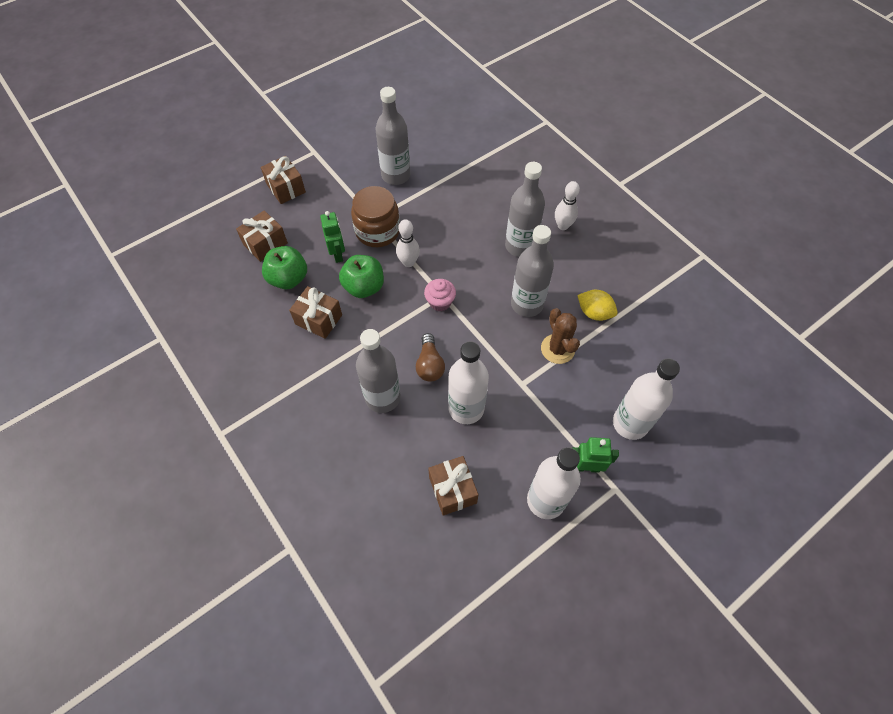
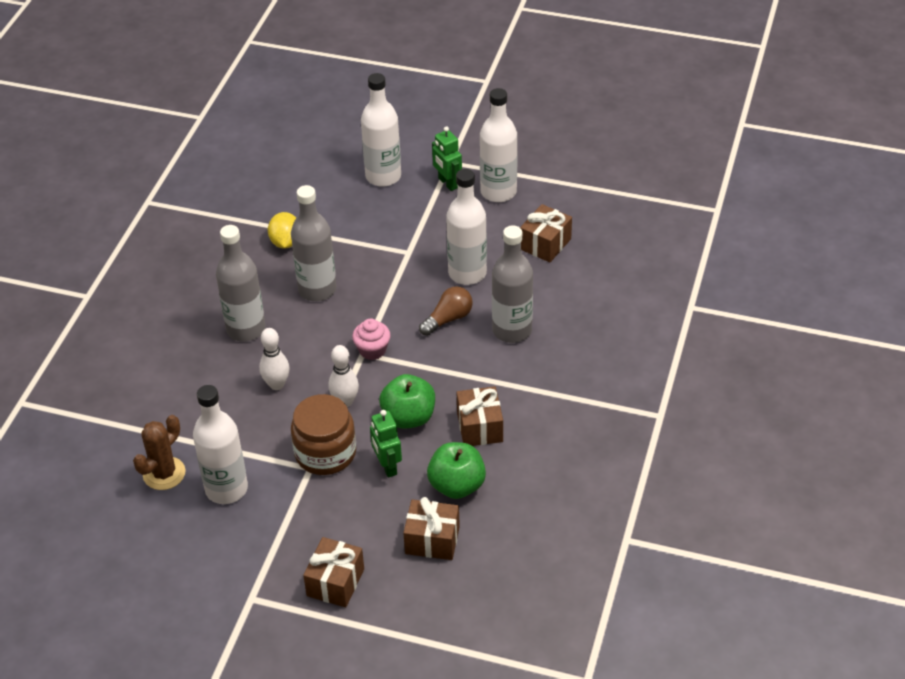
camera: 125 degrees left, 15 degrees down
(338, 254) = (387, 466): green robot -> green robot turned 60 degrees counterclockwise
(396, 175) = (226, 489): grey bottle -> white bottle
(557, 349) = (349, 247): brown cactus -> brown cactus (164, 473)
(563, 226) = (189, 311): white bowling pin -> white bowling pin (276, 384)

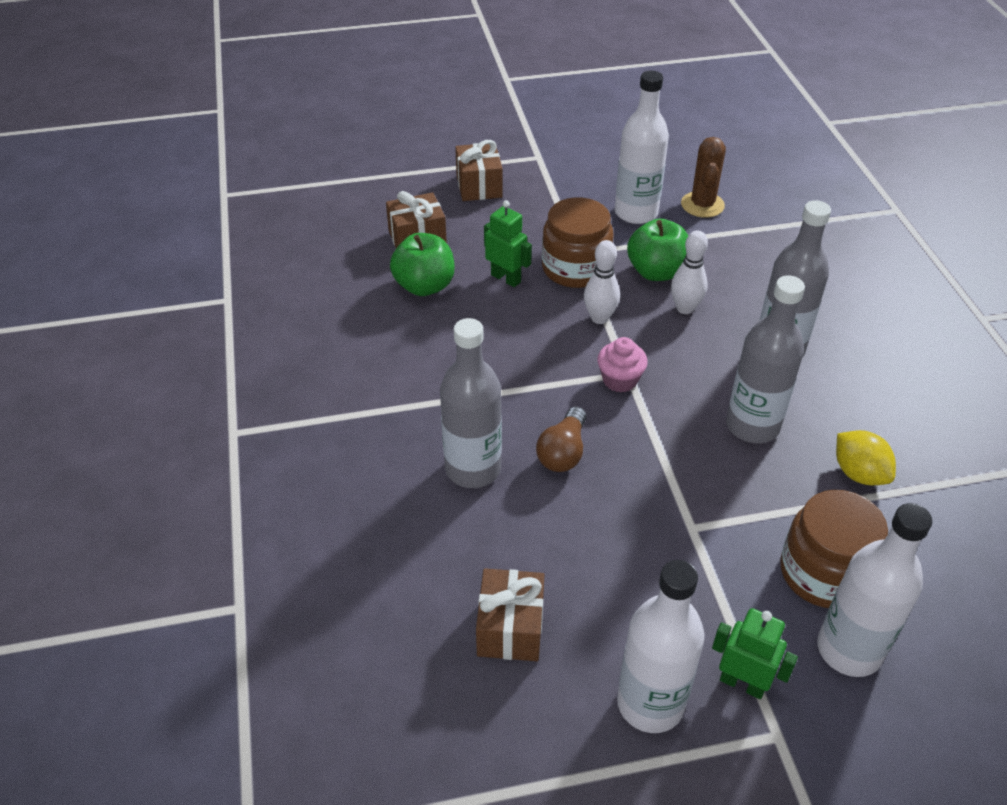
camera: 150 degrees right, 0 degrees up
(360, 207) = (824, 573): none -> brown jar
(408, 417) = (520, 327): green apple -> green apple (656, 272)
(467, 273) = (588, 528): white bottle -> none
(479, 427) = (437, 345): brown gift -> none

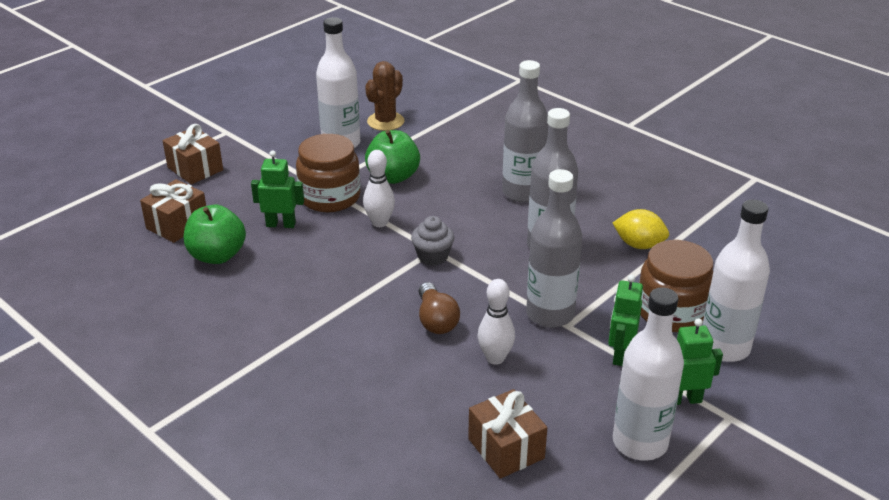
camera: 35 degrees left, 10 degrees down
(473, 469) = (379, 362): grey bottle -> grey bottle (550, 314)
(620, 380) = (433, 256): pink cupcake -> grey cupcake
(685, 308) = (435, 192): white bowling pin -> white bowling pin (495, 358)
(702, 205) = (385, 121): brown cactus -> brown cactus turned 60 degrees clockwise
(719, 592) = (620, 354): none -> green robot

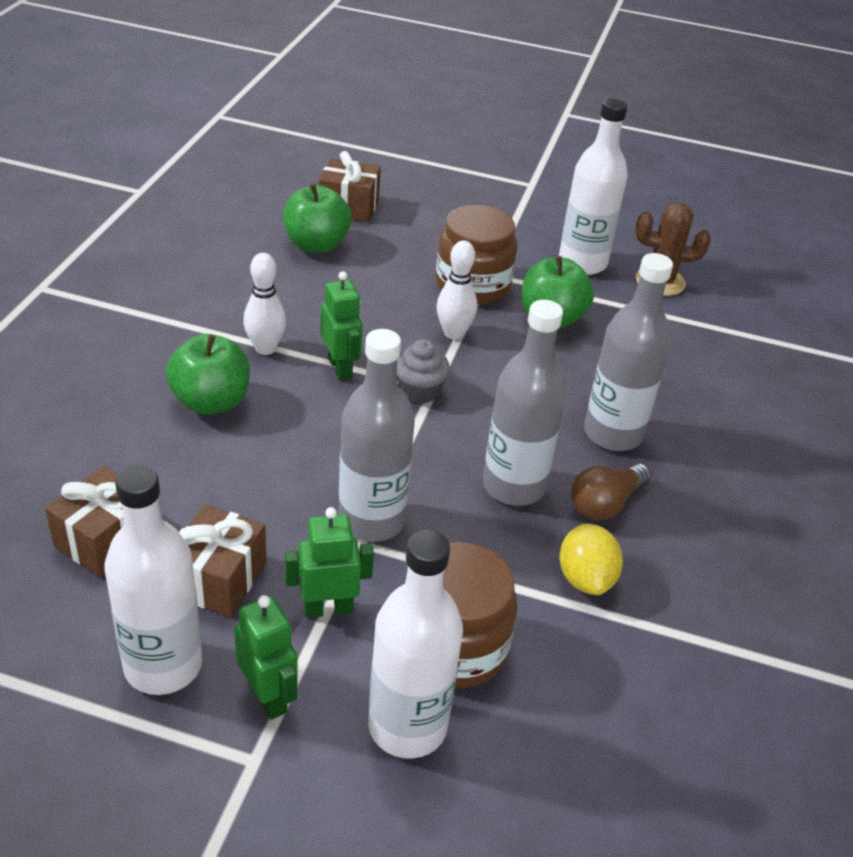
camera: 60 degrees right, 5 degrees up
(195, 169) = (449, 187): brown gift -> brown gift (218, 579)
(281, 224) = (397, 267): green robot -> green robot (340, 368)
(381, 360) = (211, 402): none -> green apple
(436, 320) = (302, 425): brown light bulb -> brown light bulb (605, 504)
(495, 358) = (260, 491): white bowling pin -> white bowling pin (265, 348)

